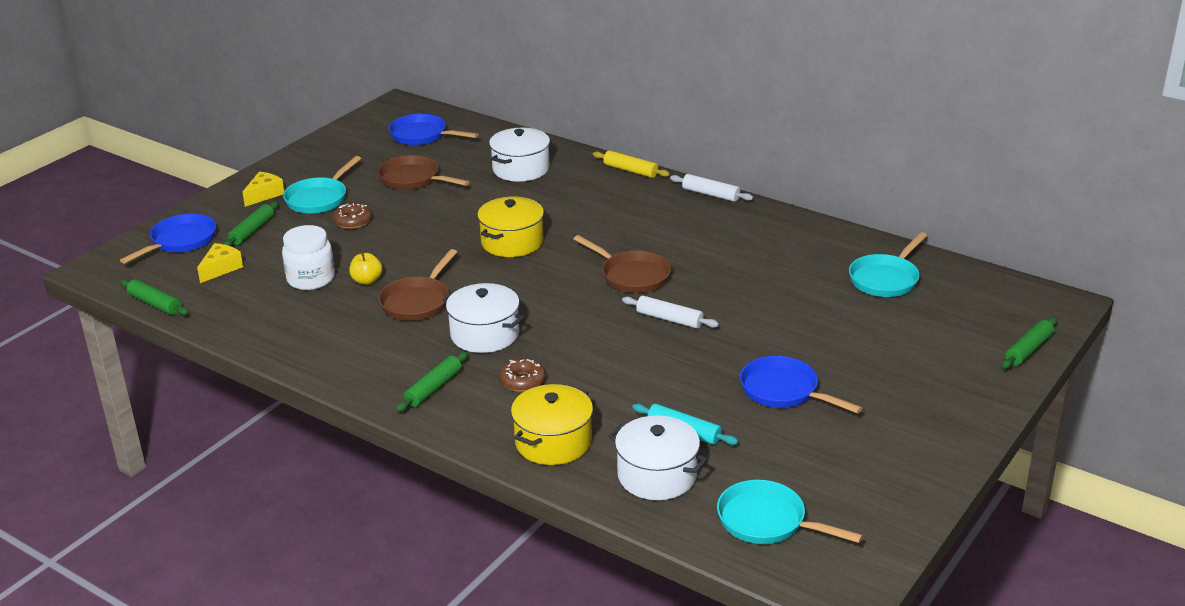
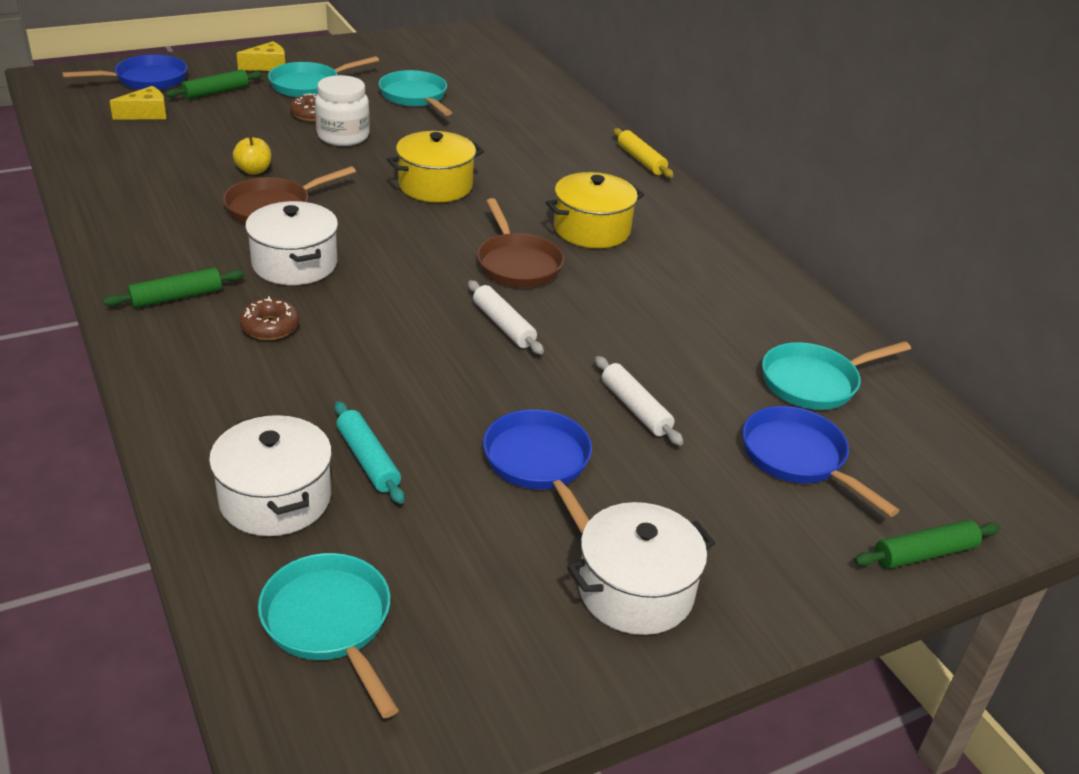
camera: 25 degrees right, 5 degrees up
(155, 304) = (52, 123): green rolling pin -> none
(311, 279) = (207, 151): white jar -> white jar (343, 136)
(413, 179) = (415, 97): brown pan -> turquoise pan
(422, 135) = (472, 63): blue pan -> blue pan (798, 458)
(521, 169) = (529, 122): white pot -> white pot (635, 591)
(553, 442) = (216, 406): yellow pot -> yellow pot (591, 229)
(710, 194) = (702, 213): white rolling pin -> white rolling pin (635, 408)

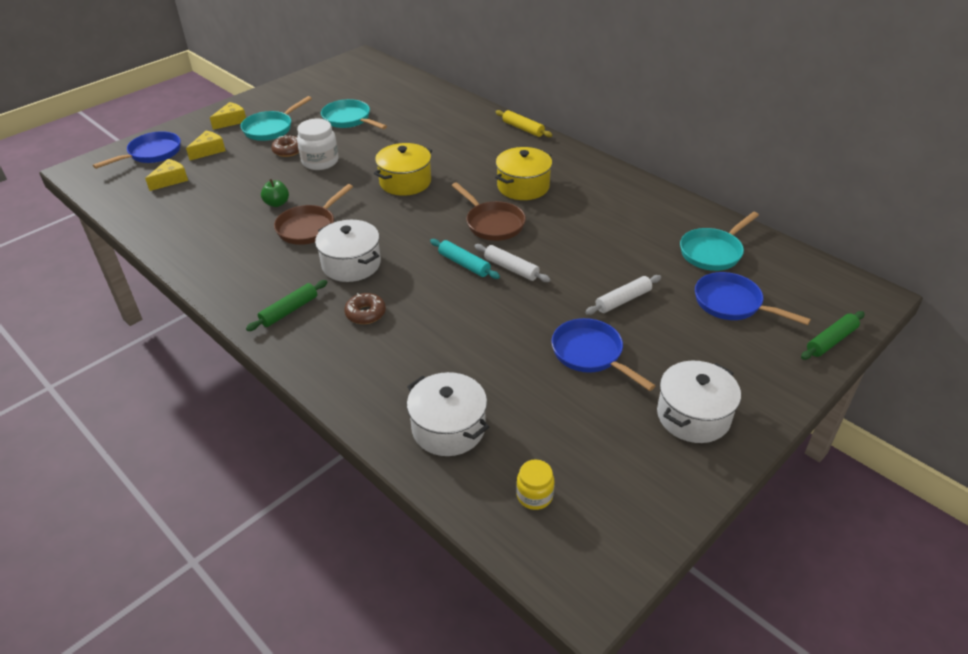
camera: 15 degrees left, 5 degrees up
(216, 92) = (209, 150): green rolling pin -> yellow cheese
(254, 170) = (277, 203): yellow apple -> green apple
(330, 623) = (534, 496): turquoise pan -> yellow jar
(368, 460) = (487, 384): turquoise rolling pin -> turquoise rolling pin (464, 264)
(635, 408) = (623, 300): white rolling pin -> white rolling pin turned 75 degrees counterclockwise

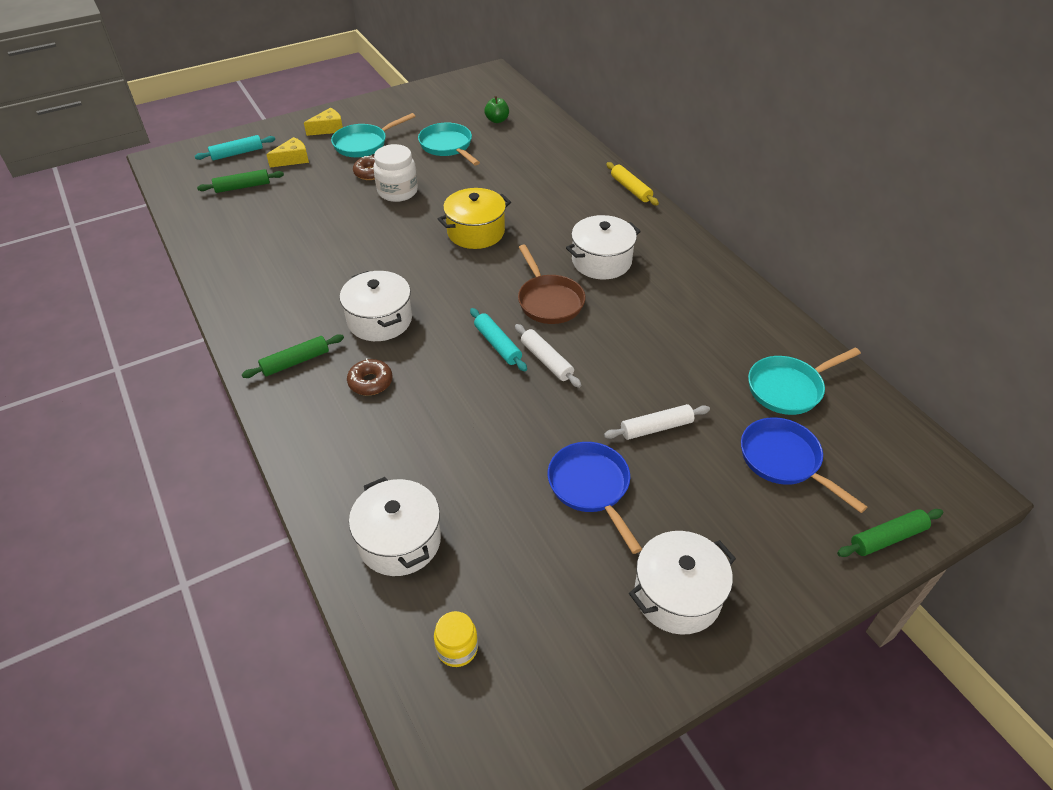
camera: 15 degrees right, 5 degrees up
(152, 153) = (237, 153): blue pan -> turquoise rolling pin
(170, 180) = (242, 187): yellow cheese -> green rolling pin
(277, 203) = (334, 233): green apple -> green apple (497, 120)
(309, 227) = (355, 267): brown pan -> none
(523, 186) = (601, 261): yellow pot -> white pot

